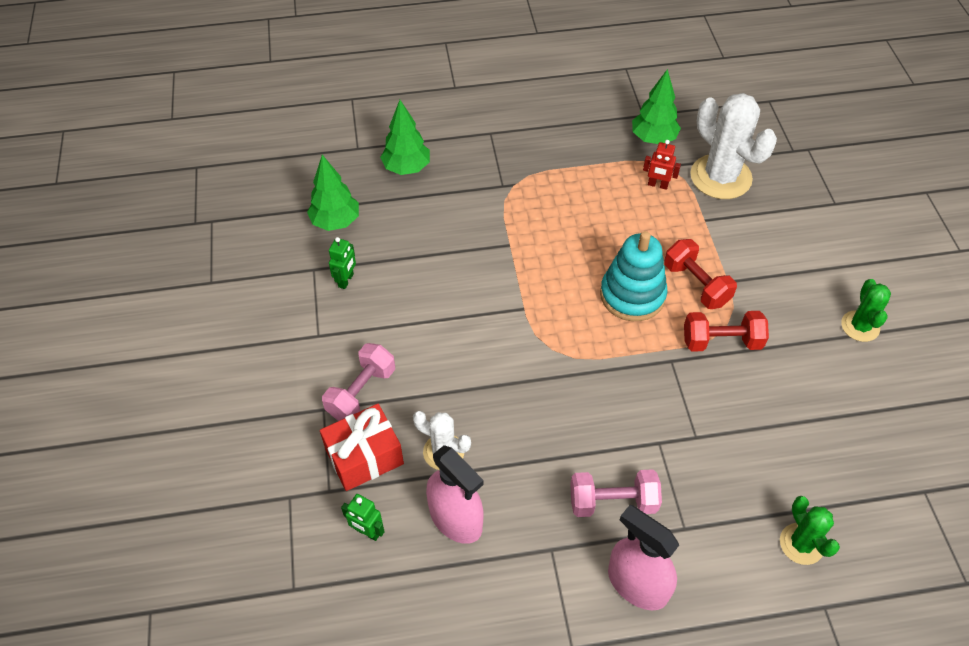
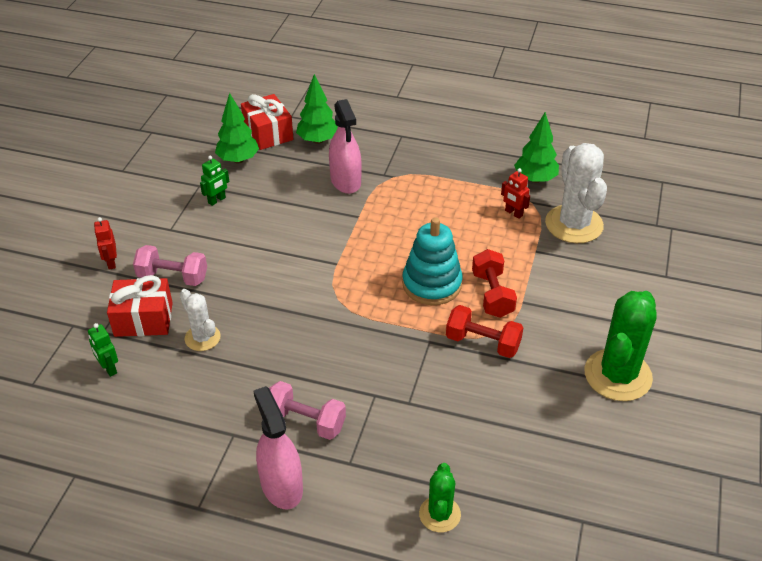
camera: 25 degrees right, 10 degrees down
(279, 402) = (111, 262): none -> red robot
(347, 178) = (268, 133): none -> red gift
(361, 392) = (173, 277): pink dumbbell -> pink dumbbell turned 45 degrees clockwise
(456, 518) = (178, 385): pink spray bottle -> pink spray bottle (345, 181)
(860, 326) = (617, 375): green cactus -> green cactus, size x1.82

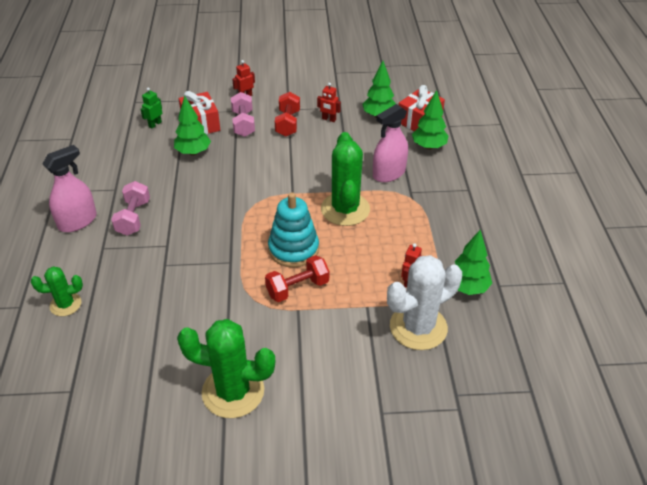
camera: 70 degrees right, 0 degrees up
(202, 338) = (193, 152): white cactus -> green tree
(217, 200) = (329, 119): green robot -> red robot
(387, 229) = (345, 209): none -> green cactus
(483, 343) = (239, 293): red dumbbell -> red dumbbell (288, 123)

